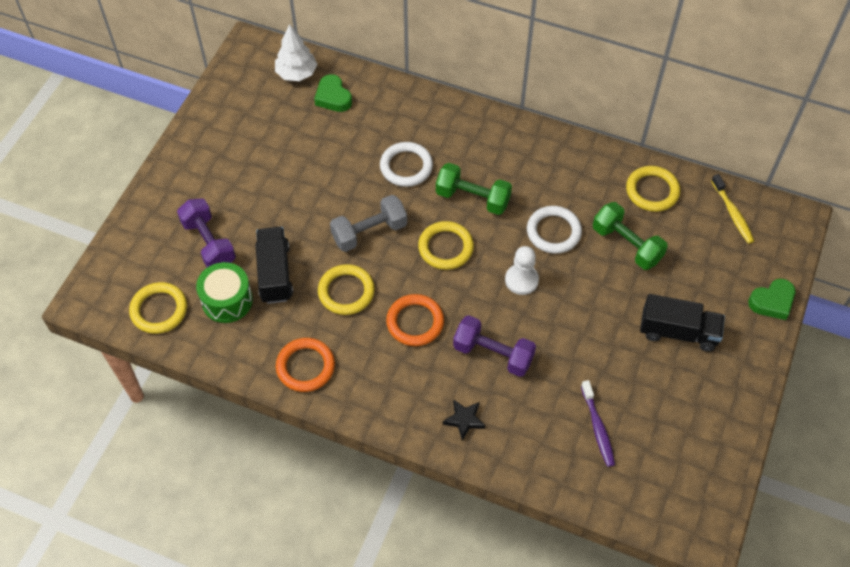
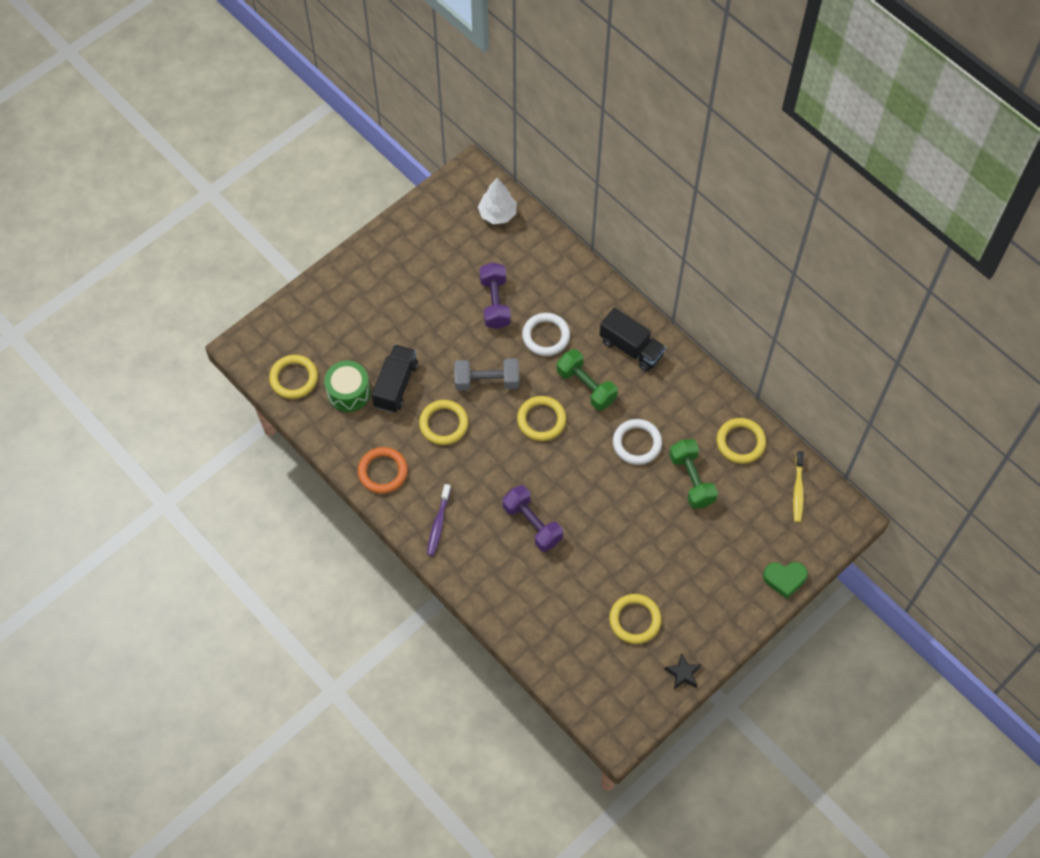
camera: 25 degrees right, 5 degrees up
(209, 243) = (357, 338): purple dumbbell -> purple dumbbell (495, 303)
(333, 97) = (517, 248): green heart -> none
(415, 322) = (485, 472): orange ring -> none
(464, 420) = (482, 566): black star -> black star (683, 673)
(521, 280) = (588, 473): white pawn -> none
(598, 428) = (582, 618): purple toothbrush -> purple toothbrush (438, 524)
(652, 406) = (635, 620): none -> yellow ring
(678, 332) = (691, 570): black truck -> black truck (631, 348)

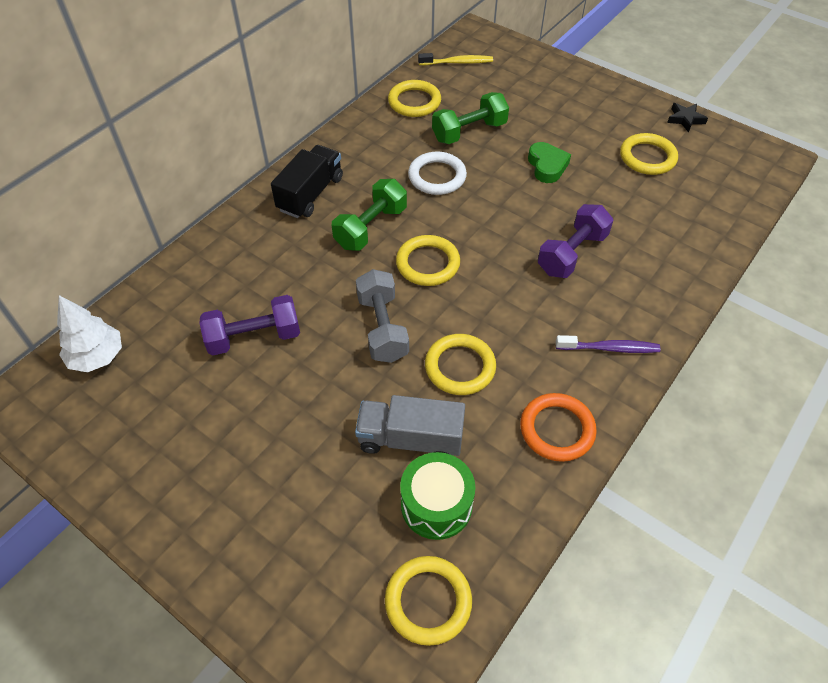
camera: 100 degrees left, 10 degrees down
(396, 385) = (410, 439): black truck -> grey truck
(546, 336) = (303, 275): white ring -> none
(784, 579) = (554, 64): green heart -> green heart (547, 166)

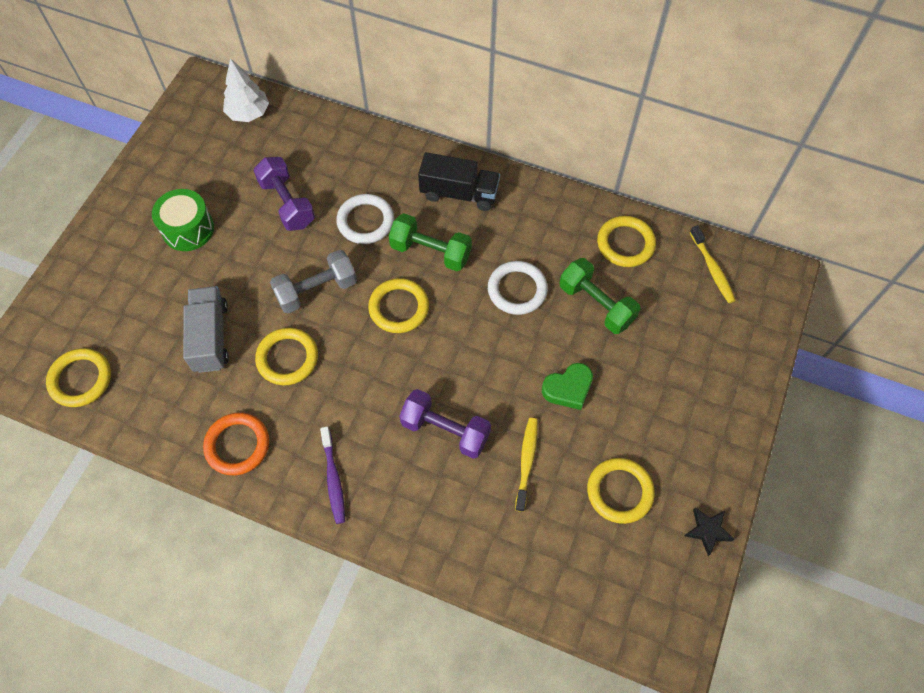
camera: 75 degrees right, 10 degrees up
(311, 272) = (365, 221): none -> white ring
(436, 505) = (156, 368): green drum -> green drum (188, 229)
(612, 206) = (526, 462): none -> yellow toothbrush

